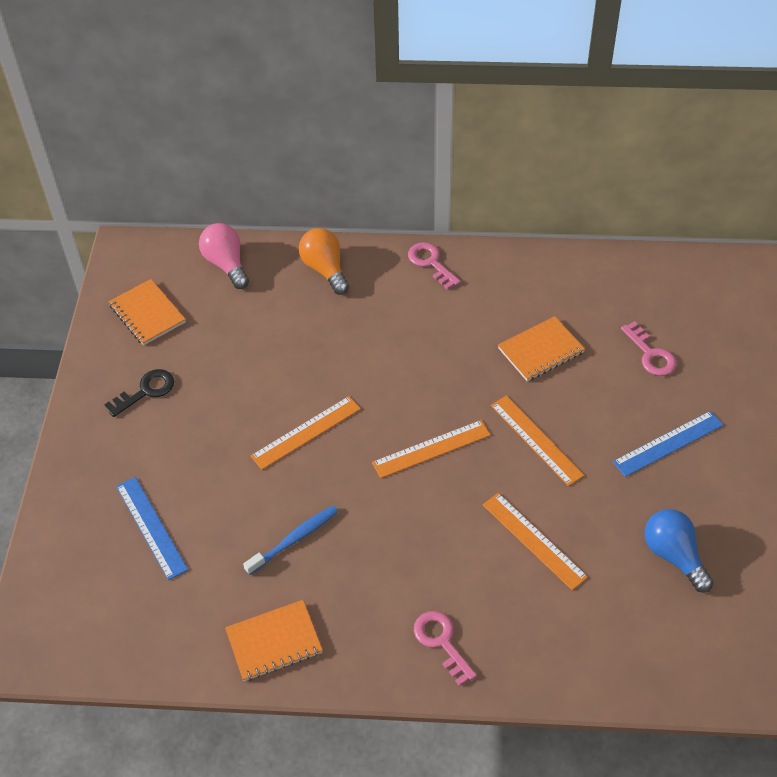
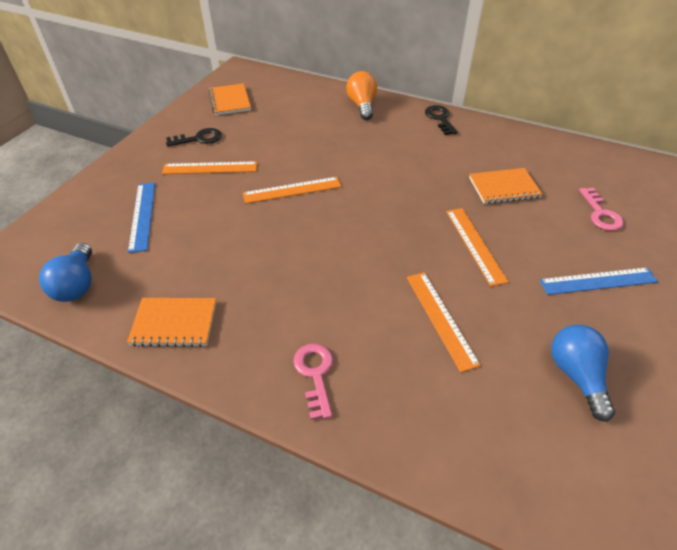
camera: 20 degrees right, 5 degrees down
(139, 638) = (77, 284): none -> blue light bulb
(226, 264) = (297, 89): pink light bulb -> none
(294, 539) = (239, 255): blue toothbrush -> none
(431, 263) = (440, 118): pink key -> black key
(431, 449) = (383, 227): orange ruler -> orange ruler (210, 168)

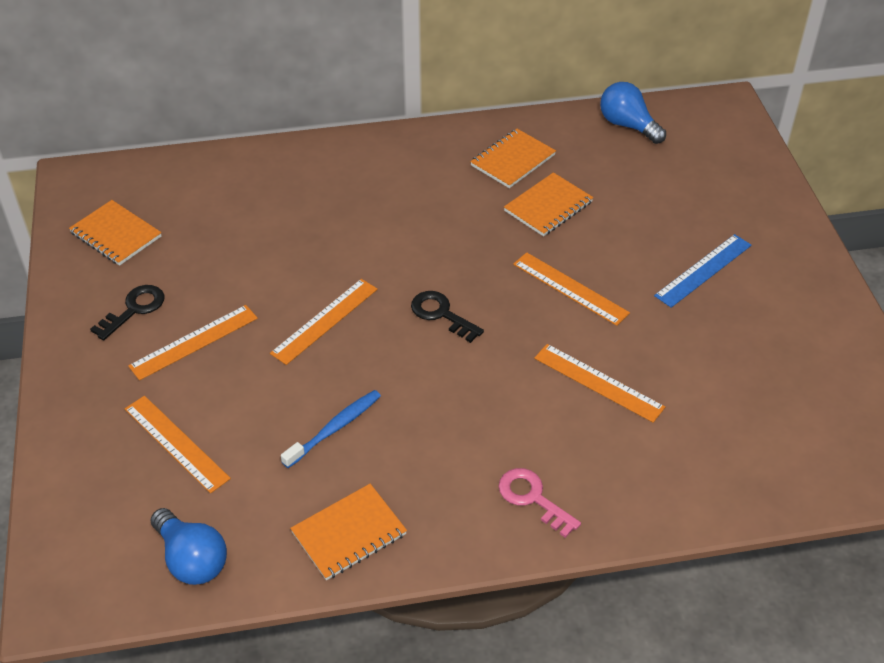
camera: 35 degrees left, 0 degrees up
(142, 215) = (176, 443): blue ruler -> orange ruler
(234, 253) = (334, 428): none -> blue toothbrush
(362, 105) = (300, 165): orange light bulb -> none
(440, 118) = (410, 144): black key -> black key (441, 314)
(502, 152) = (513, 160): none -> orange notebook
(576, 375) = (744, 371): blue light bulb -> blue light bulb (627, 125)
(600, 213) = (659, 193): pink key -> none

